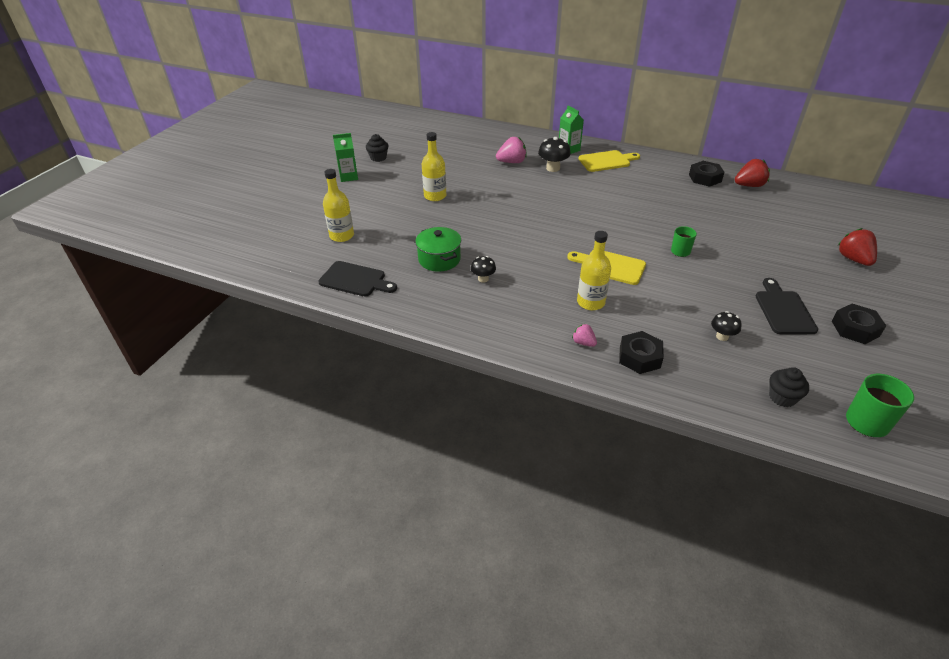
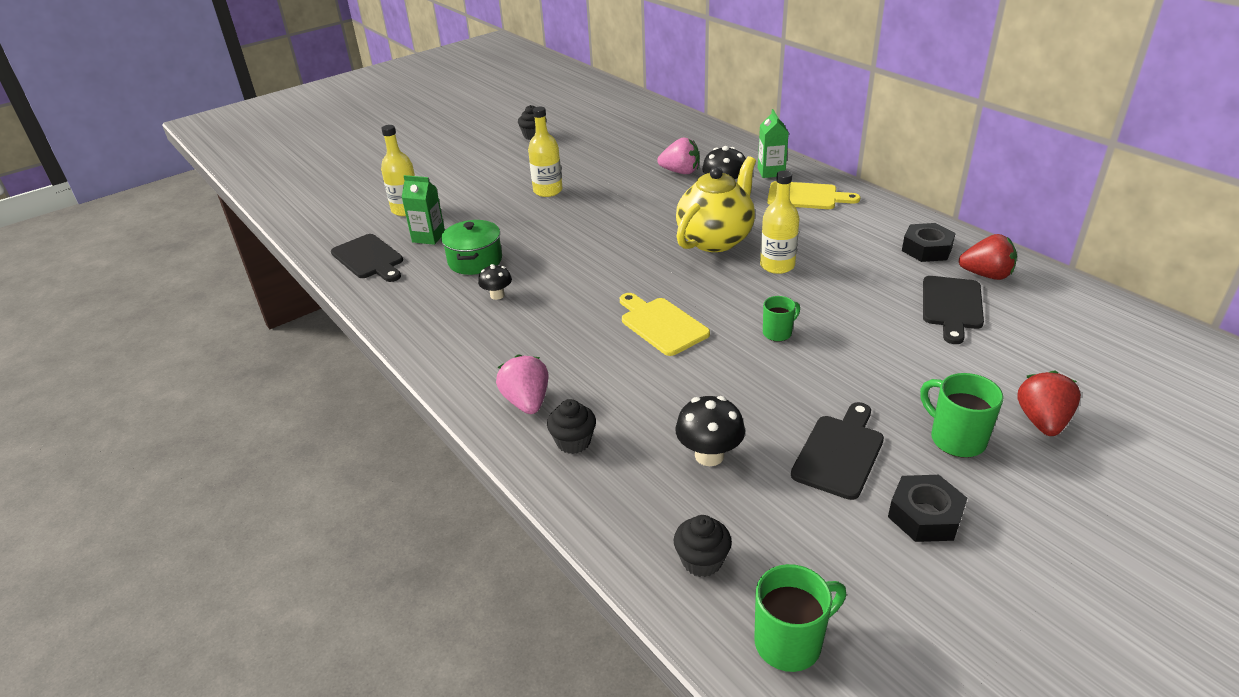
camera: 30 degrees right, 5 degrees down
(348, 177) = (481, 149): green carton -> green carton (428, 237)
(583, 202) = (715, 240): none -> yellow teapot
(583, 343) = (527, 402): pink strawberry -> pink strawberry, size x1.75
(590, 302) = (588, 359): yellow bottle -> yellow bottle (777, 265)
(639, 357) = (573, 442): black nut -> black cupcake
(722, 336) = (709, 455): black mushroom -> black mushroom, size x1.58
(751, 208) = (951, 306): none -> black cutting board
(827, 282) = (956, 439): none -> green mug

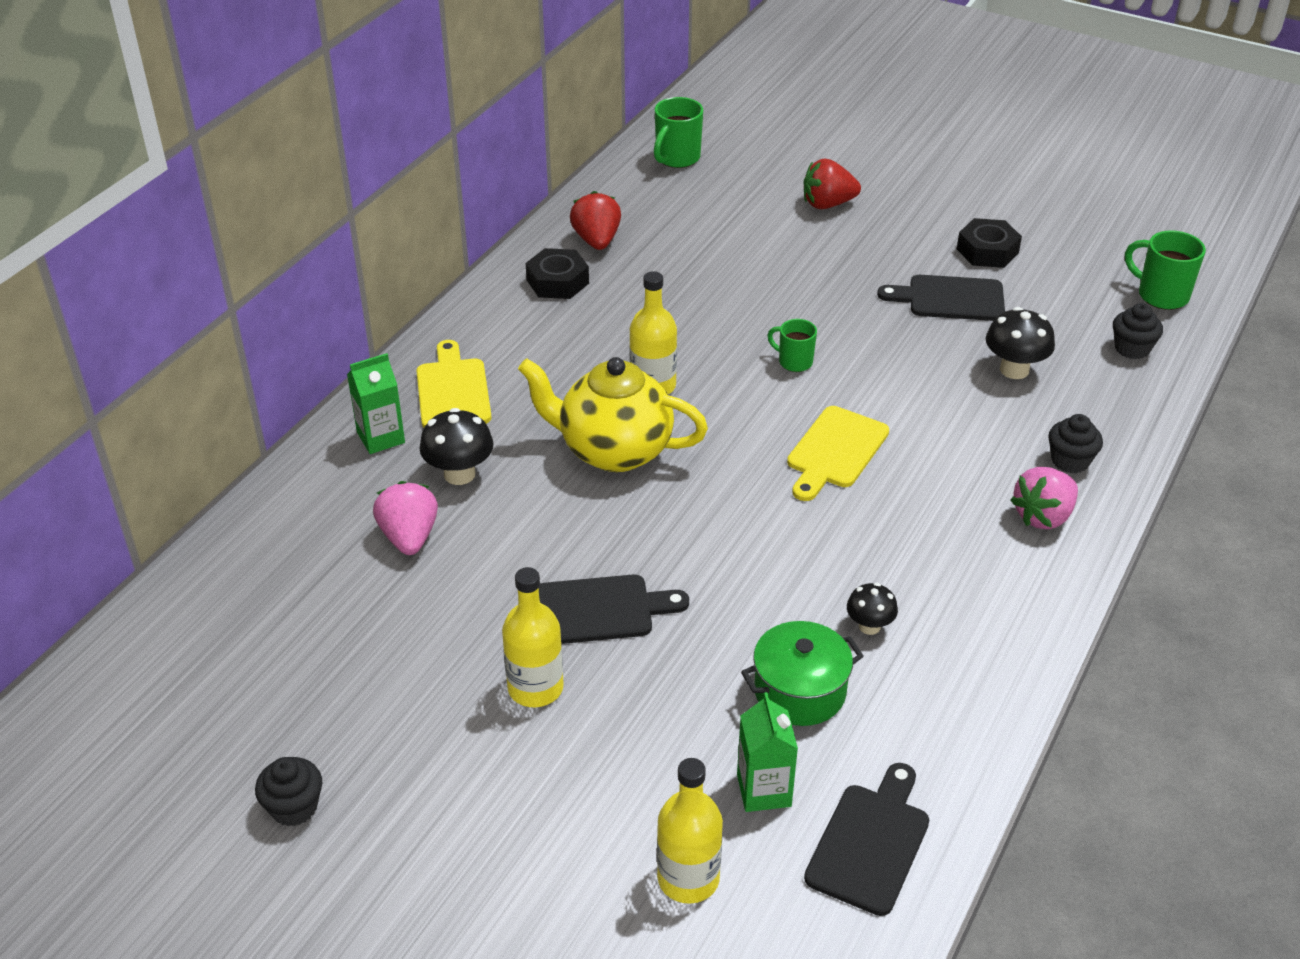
camera: 115 degrees left, 5 degrees up
(951, 306) = (672, 258): black cutting board -> black cutting board (600, 610)
(956, 439) = (884, 243): green mug -> green mug (677, 158)

